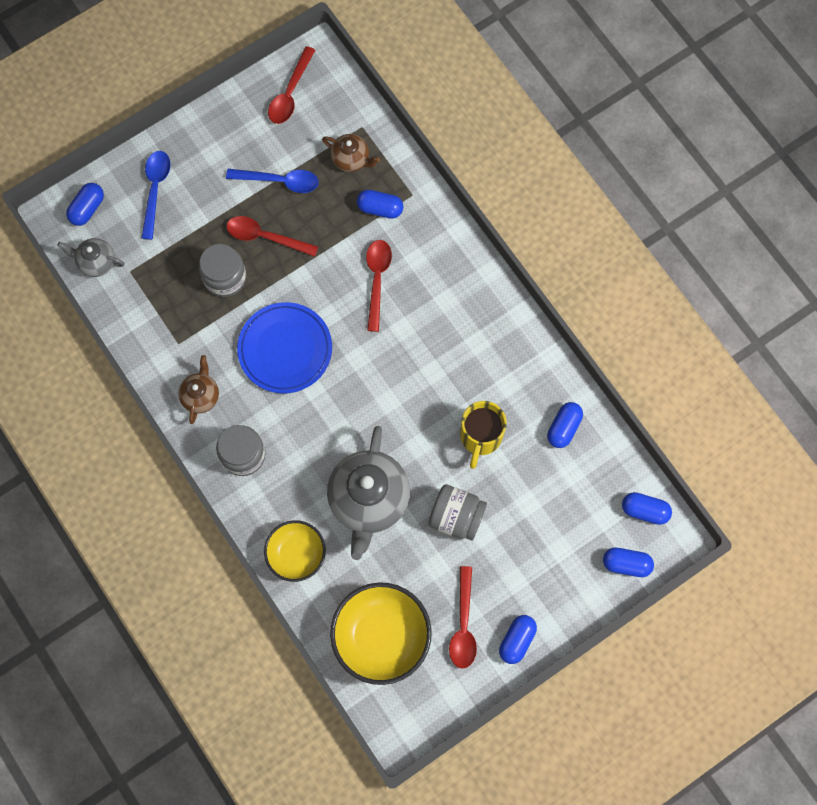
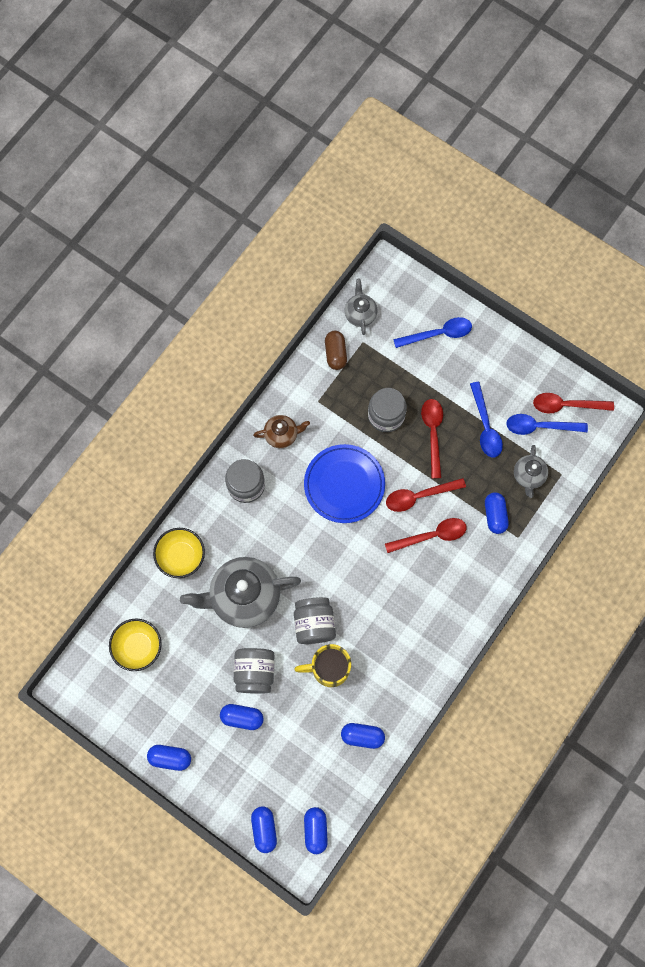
camera: 70 degrees right, 0 degrees up
(87, 208) = (401, 290): blue capsule -> blue capsule (242, 717)
(131, 305) = (335, 353): none -> brown capsule
(302, 127) = (540, 426): none -> blue spoon
(351, 159) = (528, 476): brown teapot -> grey teapot
(381, 636) = (138, 647): yellow bowl -> yellow bowl, size x0.63
(426, 435) = (314, 624): none -> grey jar
(463, 624) = (168, 709): red spoon -> red spoon (419, 496)

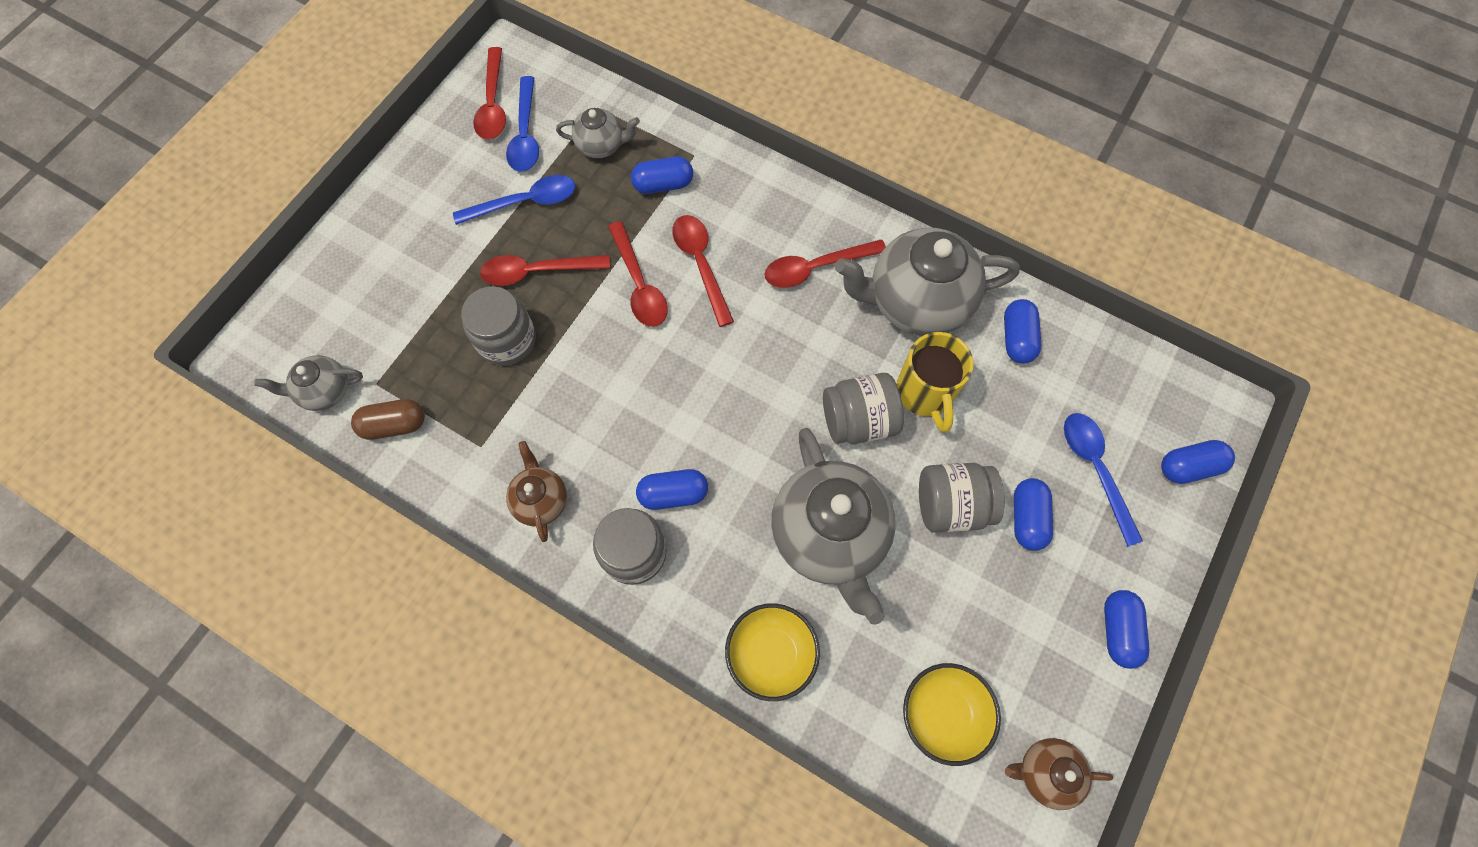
camera: 95 degrees left, 5 degrees down
(101, 698) = (1045, 772): none -> brown teapot
(315, 830) = (1169, 392): blue capsule -> blue capsule (673, 494)
(344, 485) = (626, 393): blue plate -> none
(393, 673) = (916, 302): none -> grey teapot
(424, 610) = (816, 267): none -> red spoon
(438, 334) = (370, 273): blue spoon -> blue spoon (1095, 470)

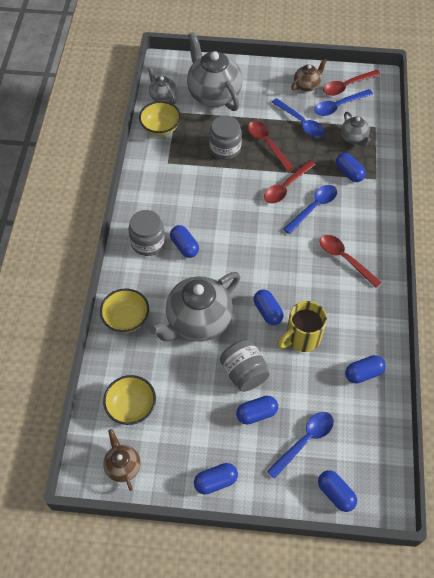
camera: 65 degrees right, 10 degrees down
(395, 425) = (161, 128): brown capsule -> yellow bowl
(541, 500) = (154, 196): brown teapot -> brown teapot (307, 85)
(701, 264) = (313, 207): red spoon -> blue spoon
(858, 420) = (267, 311): grey jar -> blue capsule
(916, 302) = (354, 314): grey teapot -> grey teapot (213, 94)

